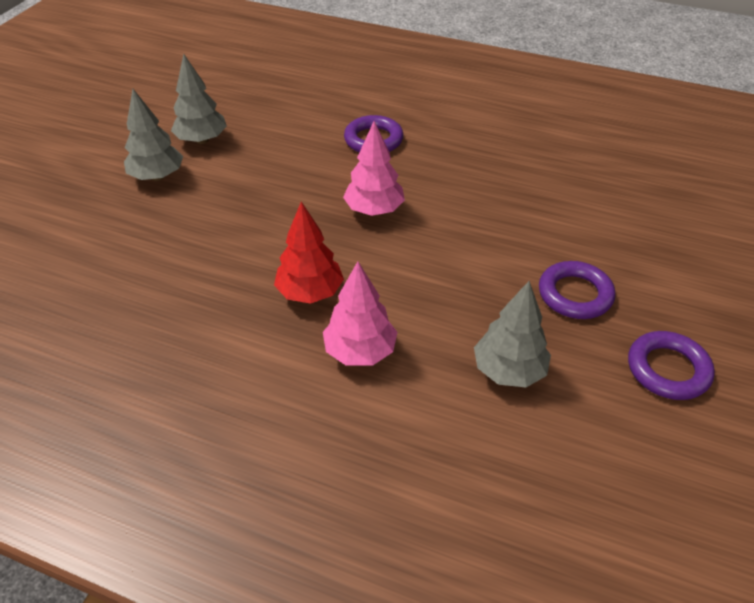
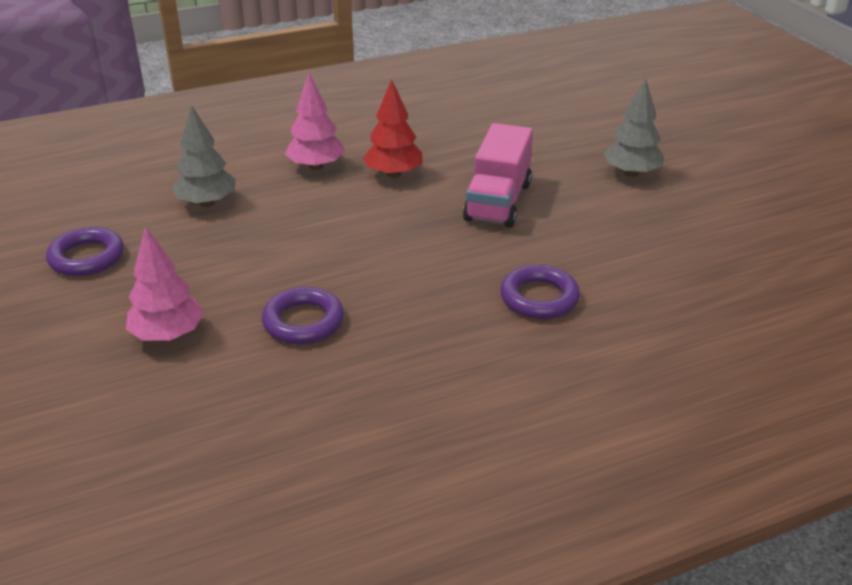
camera: 135 degrees right, 10 degrees down
(202, 140) = (667, 211): grey tree -> none
(282, 213) = (498, 202): none -> pink truck
(374, 210) = (434, 241): pink tree -> pink tree (168, 335)
(575, 294) = (196, 269): purple ring -> purple ring (303, 321)

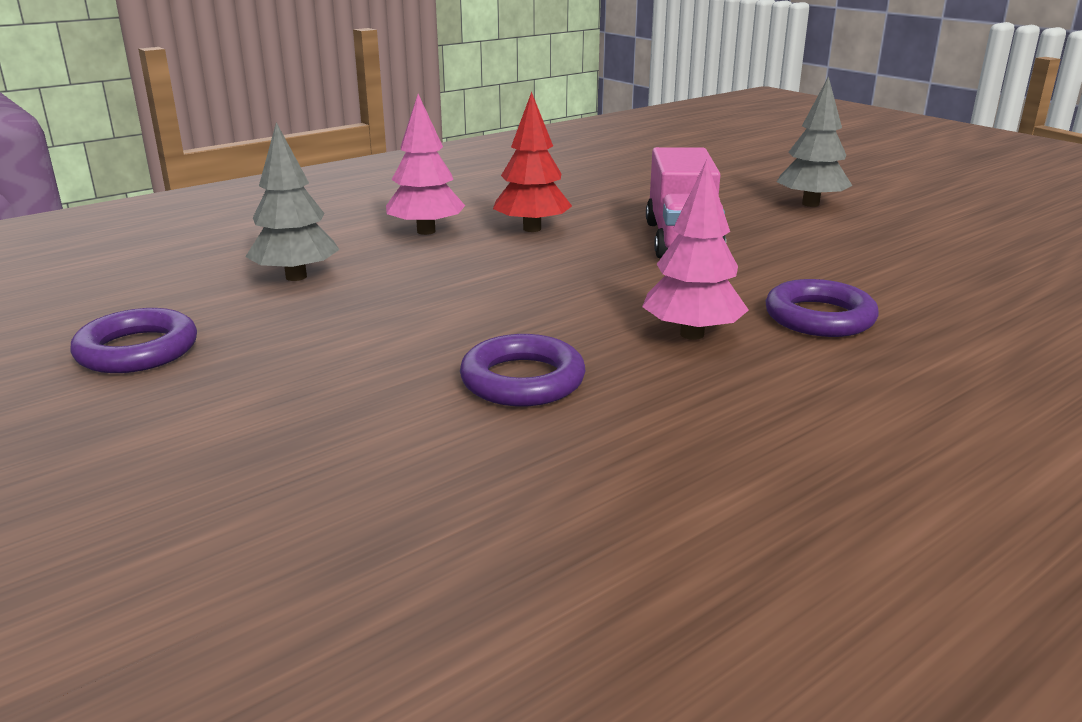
camera: 15 degrees left, 10 degrees down
(168, 335) = (320, 423): pink tree -> pink tree (692, 334)

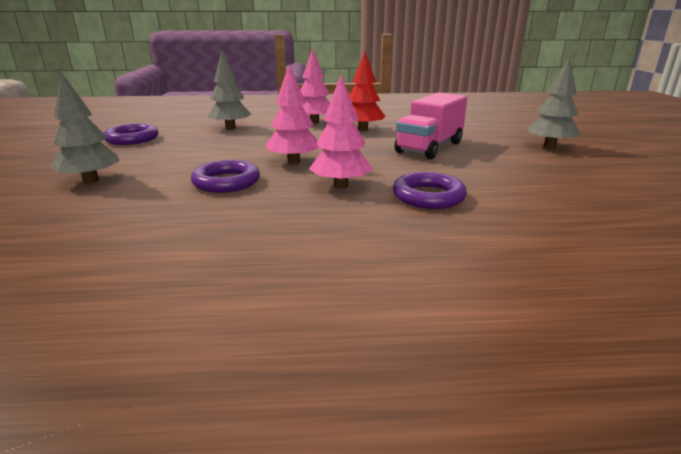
camera: 35 degrees right, 0 degrees up
(271, 457) = (91, 180): none -> grey tree
(548, 314) = (293, 162): none -> pink tree

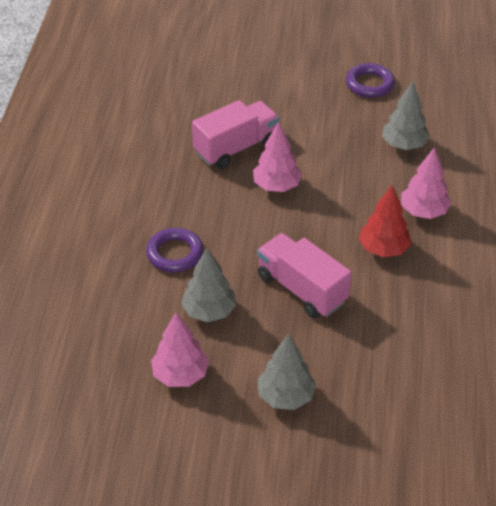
camera: 100 degrees right, 20 degrees up
(91, 180) = (257, 82): grey tree -> grey tree (209, 311)
(226, 182) = (236, 148): purple ring -> pink truck
(340, 185) = (211, 208): pink tree -> pink tree (180, 375)

